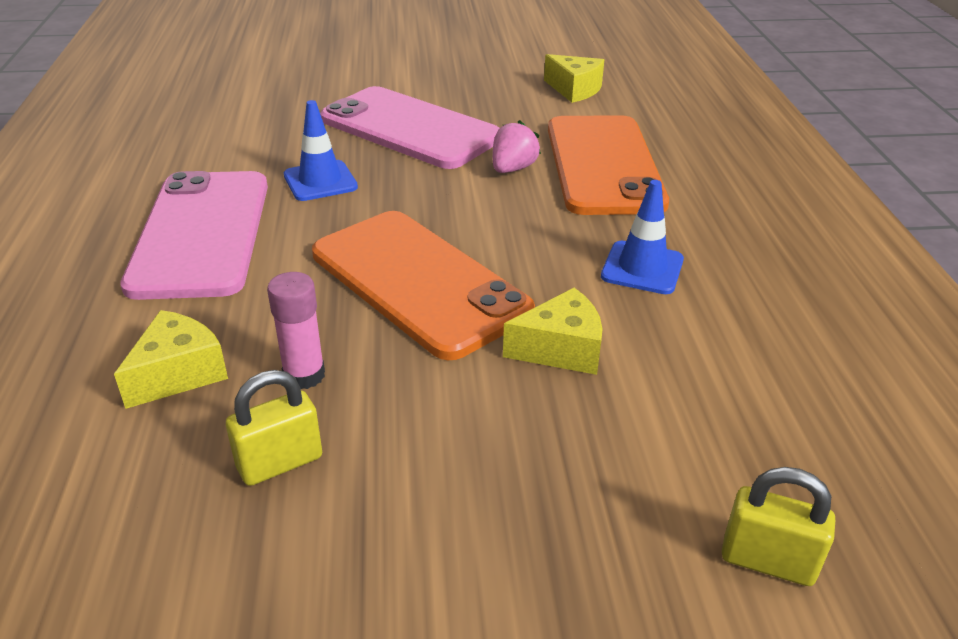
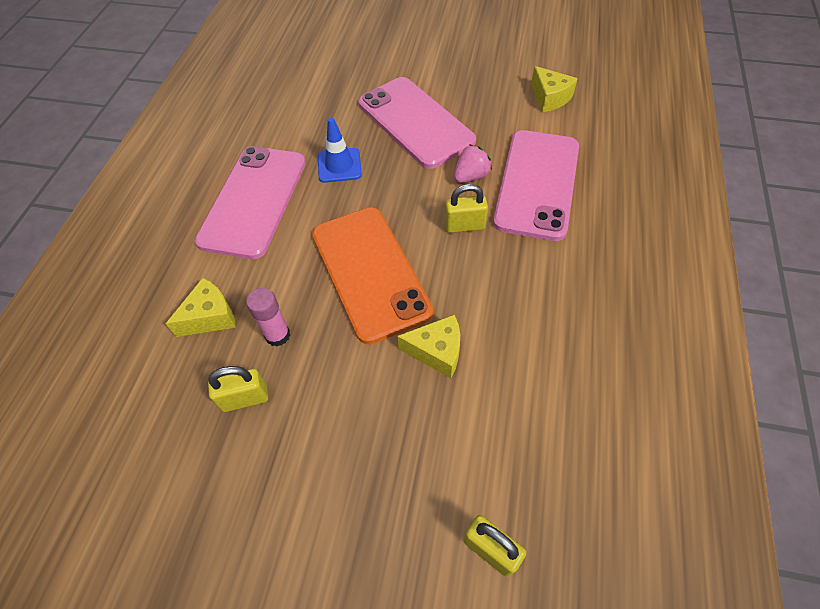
camera: 20 degrees right, 20 degrees up
(530, 216) = (464, 226): none -> yellow padlock
(603, 165) = (537, 184): orange phone -> pink phone
(642, 268) = (521, 291): blue traffic cone -> none

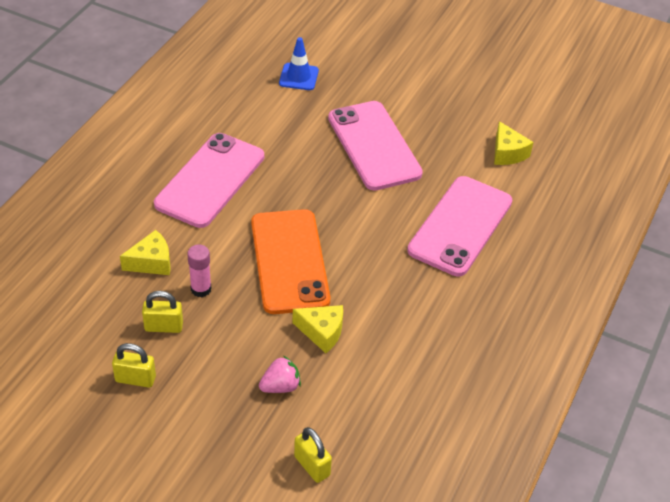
camera: 10 degrees right, 10 degrees down
(339, 165) = (293, 168): blue traffic cone -> blue traffic cone (298, 77)
(464, 226) = (382, 244): yellow padlock -> yellow padlock (135, 379)
(471, 176) = (405, 205): pink strawberry -> pink strawberry (280, 386)

